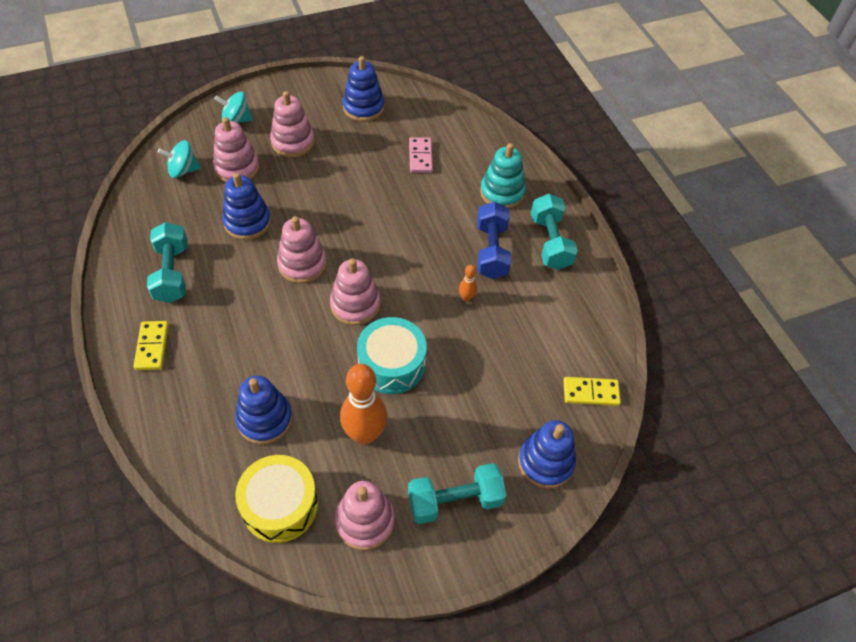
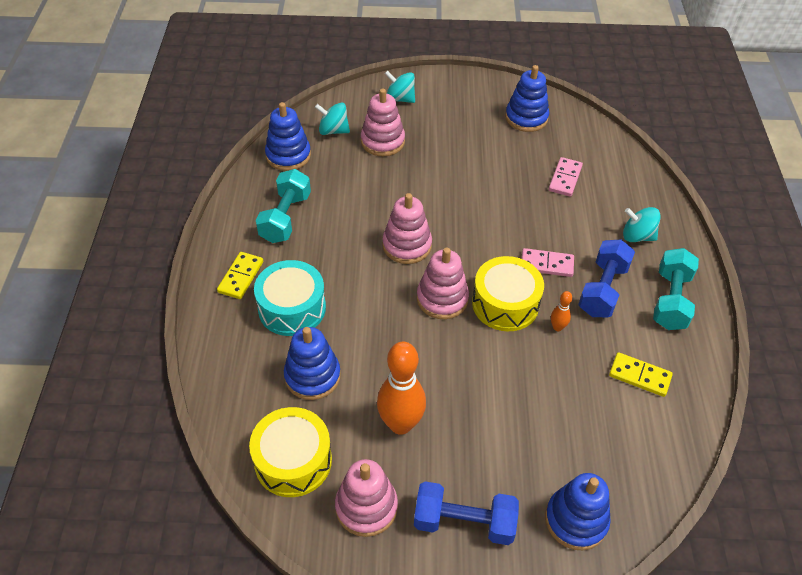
camera: 25 degrees right, 5 degrees down
(247, 222) = (372, 192): blue stacking toy -> blue stacking toy (288, 155)
(293, 142) = (444, 132): pink stacking toy -> none
(391, 364) = (454, 366): turquoise drum -> turquoise drum (292, 308)
(413, 291) = (505, 304): none -> yellow drum
(435, 242) = (547, 264): none -> pink domino
(455, 501) = (464, 522): turquoise dumbbell -> blue dumbbell
(502, 192) = (637, 236): turquoise stacking toy -> turquoise spinning top
(591, 393) = (655, 467): yellow domino -> yellow domino (639, 376)

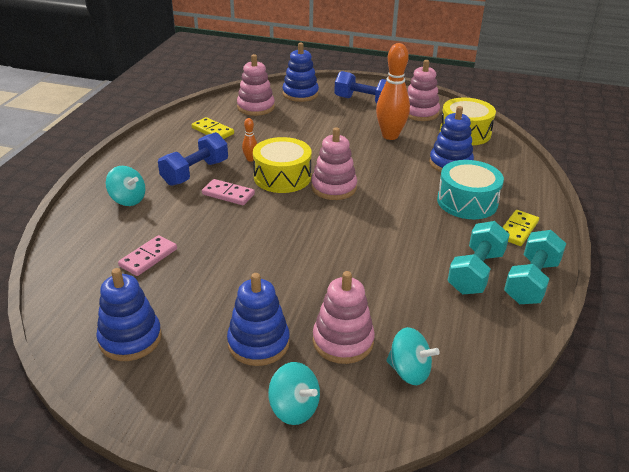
camera: 165 degrees left, 15 degrees down
(288, 155) = (475, 345): blue stacking toy -> blue stacking toy (258, 343)
(407, 245) = (351, 228): pink stacking toy -> pink stacking toy (256, 107)
(670, 300) = (148, 159): turquoise dumbbell -> turquoise dumbbell (531, 282)

